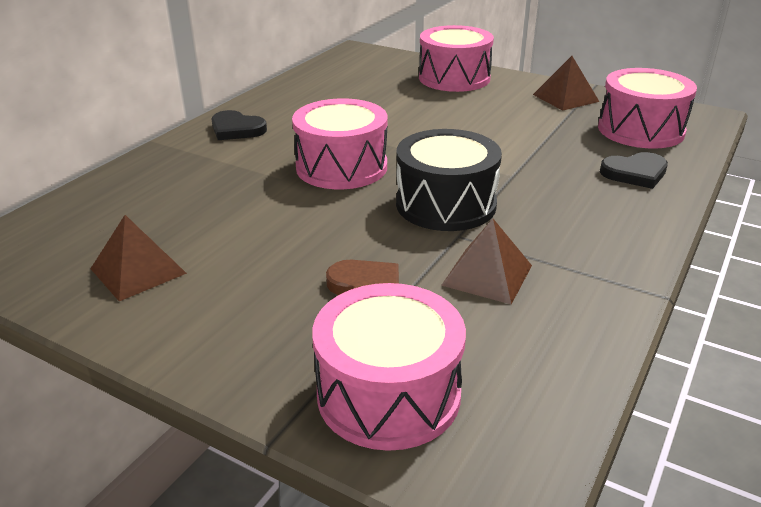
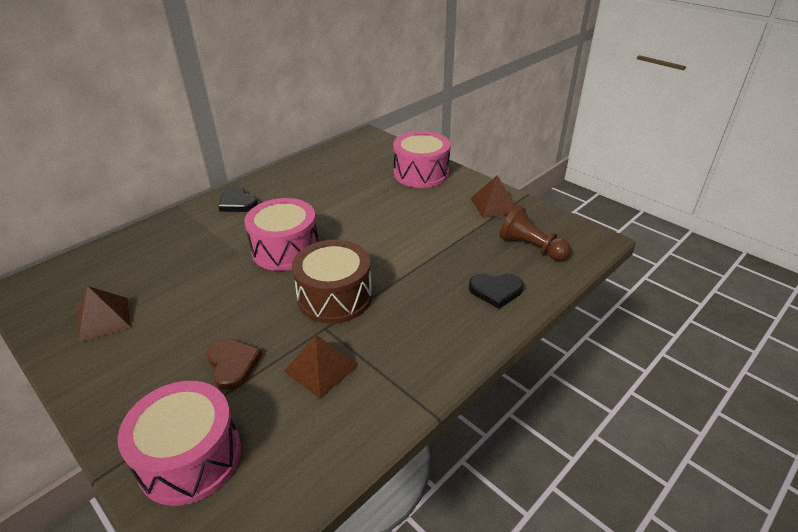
camera: 15 degrees right, 5 degrees up
(445, 204) = (335, 297): black drum -> brown drum
(640, 130) = (531, 247): pink drum -> brown pawn

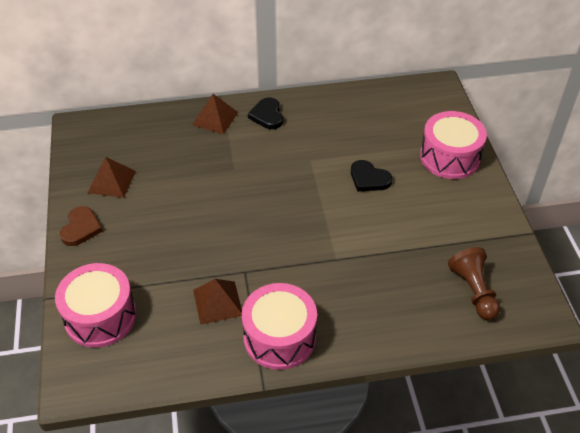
camera: 35 degrees right, 10 degrees up
(233, 364) = (165, 265): brown heart -> brown heart (81, 228)
(285, 249) = (269, 184): pink drum -> pink drum (279, 337)
(335, 297) = (272, 249): brown drum -> none
(494, 205) = (484, 228): brown pyramid -> brown pyramid (215, 118)
(496, 291) = (400, 314): black heart -> black heart (369, 178)

